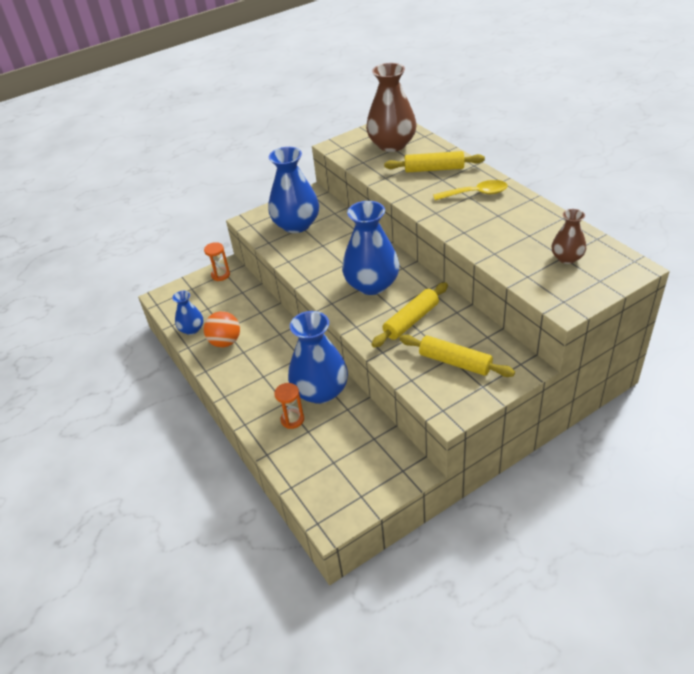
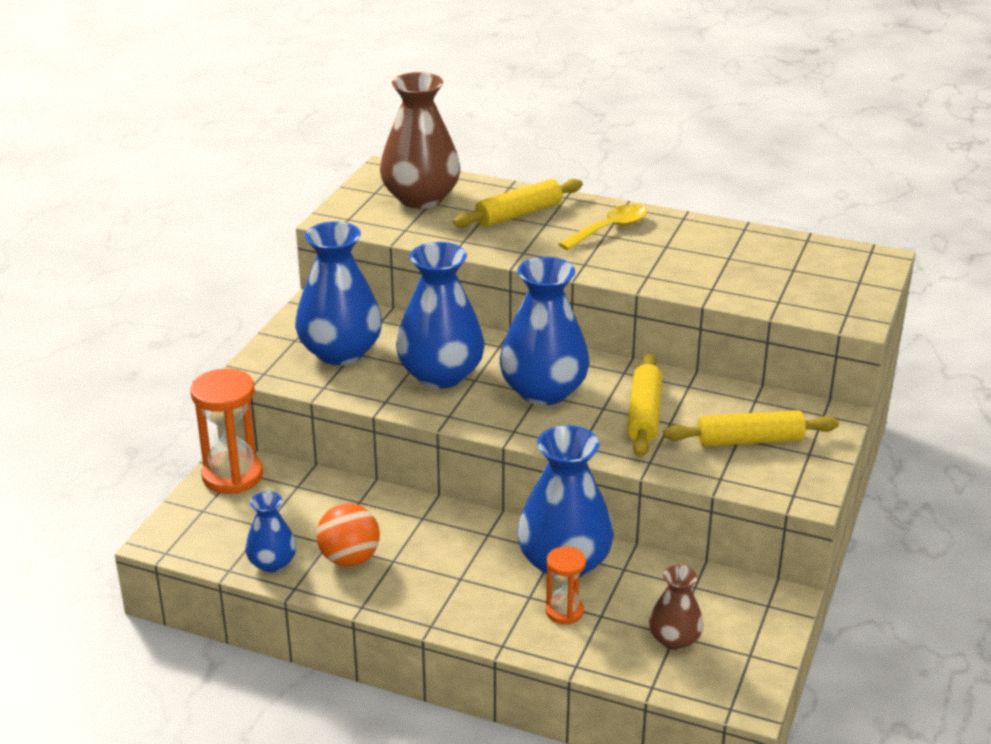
camera: 40 degrees left, 10 degrees down
(220, 275) = (232, 475): orange hourglass -> orange hourglass, size x1.77
(330, 255) = (441, 375): none -> blue vase
(567, 258) = (799, 269): brown vase -> brown vase (674, 639)

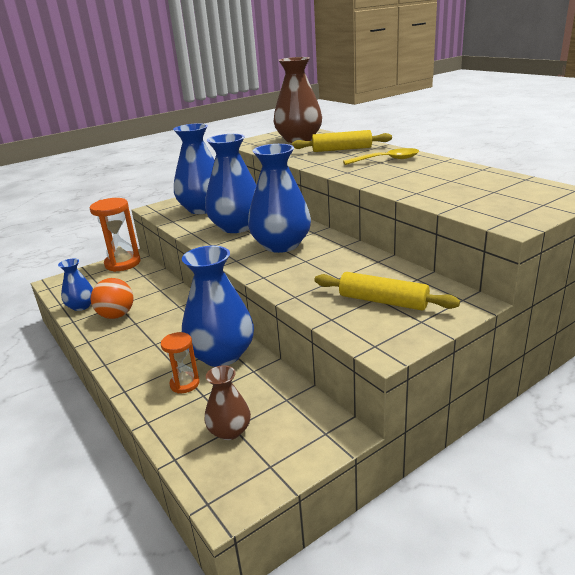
camera: 35 degrees right, 5 degrees down
(644, 415) = (326, 270): yellow rolling pin -> none

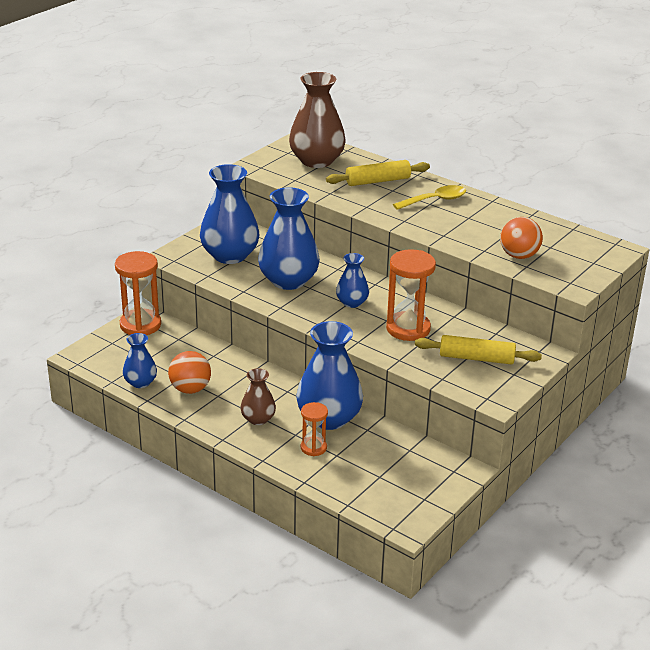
camera: 20 degrees left, 5 degrees up
(229, 431) = (378, 479): brown vase -> brown vase (258, 419)
(281, 245) = (352, 302): blue vase -> blue vase, size x0.53
(322, 269) = (408, 329): none -> orange hourglass
(453, 197) = (519, 256): none -> orange ball

